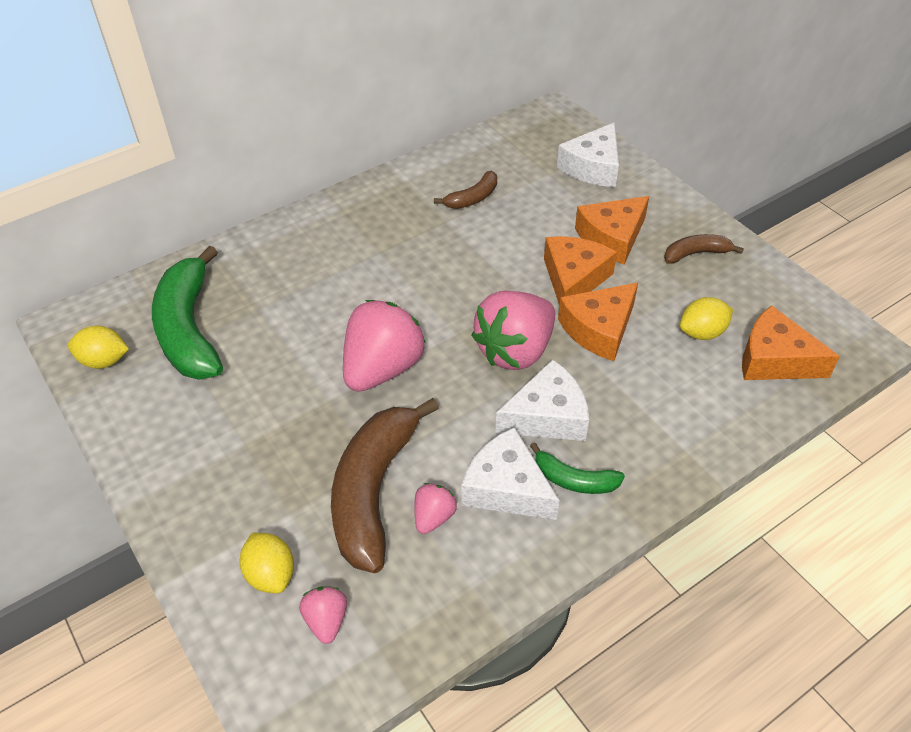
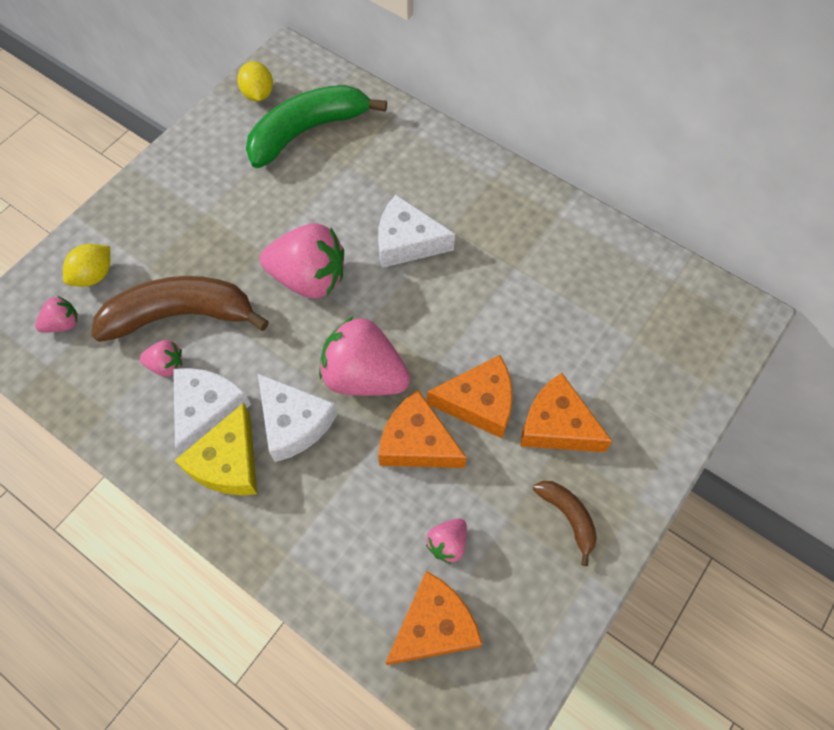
camera: 70 degrees right, 15 degrees up
(472, 198) = (560, 280): brown banana -> none
(574, 480) = (229, 462): green banana -> yellow cheese
(593, 167) = (667, 380): white cheese -> white cheese (407, 242)
(702, 332) = (447, 543): yellow lemon -> pink strawberry
(774, 359) = (434, 626): orange cheese -> orange cheese turned 45 degrees clockwise

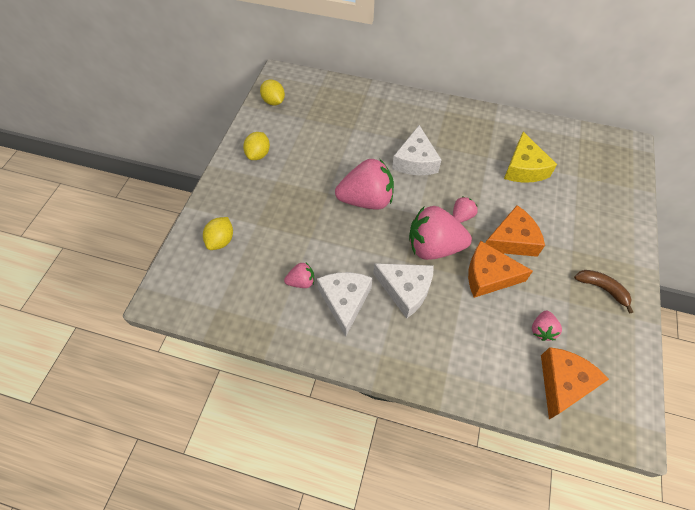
camera: 20 degrees left, 5 degrees down
(63, 324) = (215, 278): pink strawberry -> pink strawberry (461, 216)
(181, 315) = (294, 247): brown banana -> none
(199, 167) = (258, 154): none -> yellow lemon
(229, 462) = (377, 329): yellow cheese -> yellow cheese (524, 168)
(307, 131) = (317, 115): green banana -> none
(407, 242) = (415, 161): white cheese -> white cheese turned 75 degrees counterclockwise
(557, 425) = (564, 238): orange cheese -> none

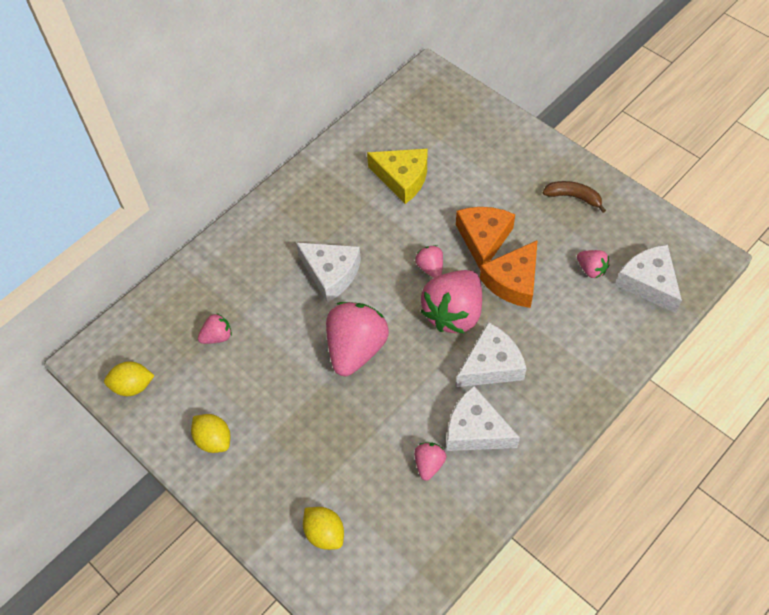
camera: 60 degrees left, 0 degrees up
(330, 124) = (217, 336): none -> pink strawberry
(563, 383) = (648, 283): orange cheese -> white cheese
(602, 289) = (573, 197): brown banana -> brown banana turned 45 degrees clockwise

